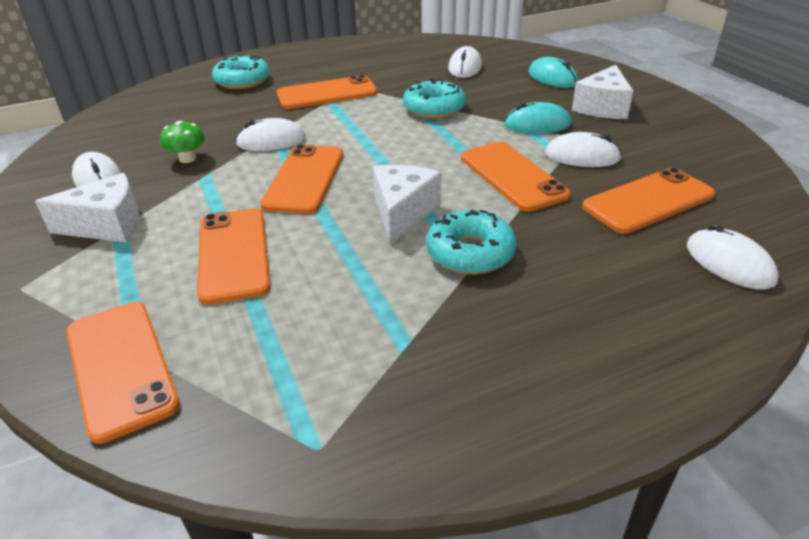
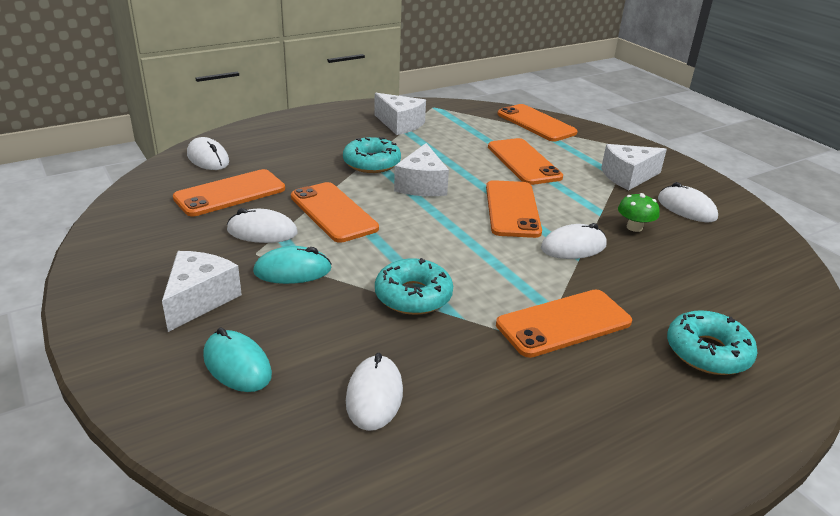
camera: 170 degrees right, 5 degrees down
(413, 364) = (400, 124): none -> white cheese

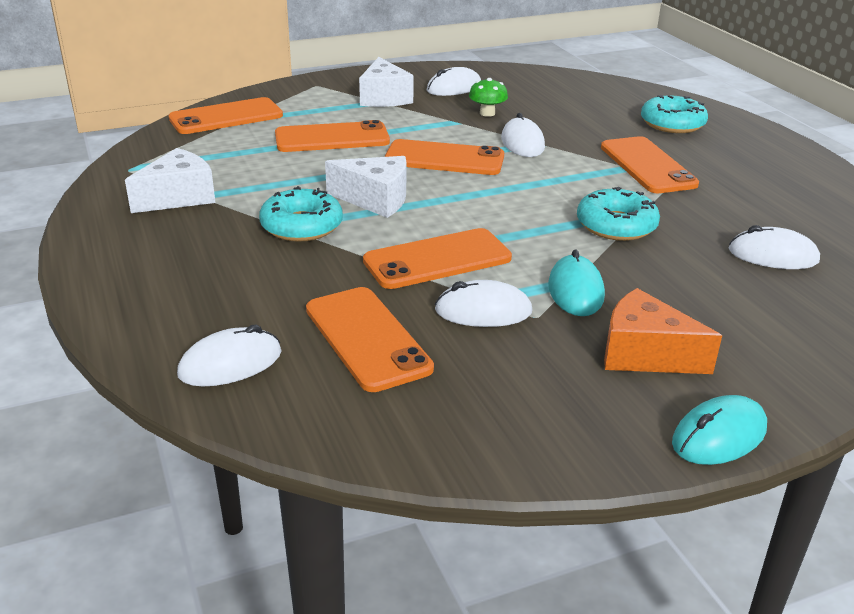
camera: 80 degrees left, 0 degrees up
(199, 300) = (644, 354): white cheese -> orange cheese
(237, 365) = (756, 326): turquoise mouse -> turquoise mouse (719, 436)
(262, 232) = (483, 311): white mouse -> white mouse turned 75 degrees clockwise

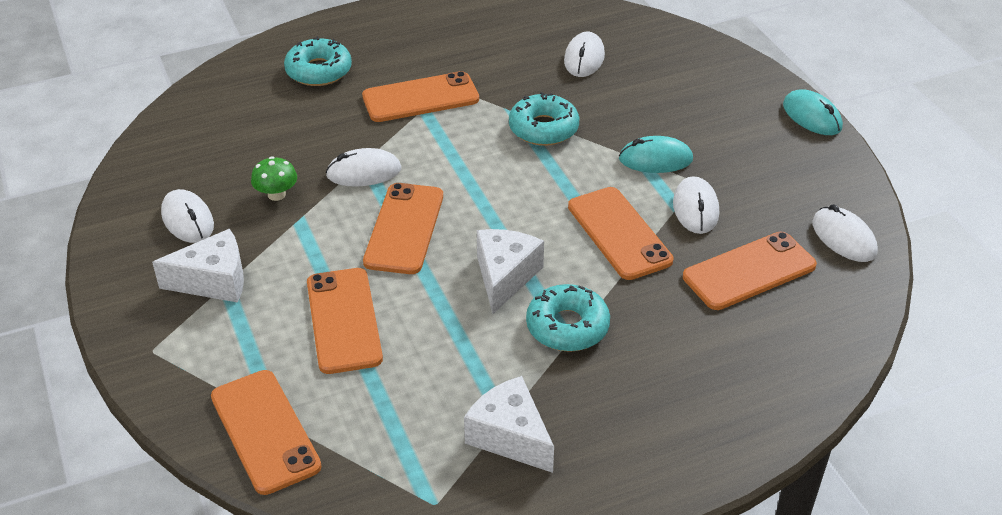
camera: 90 degrees left, 10 degrees up
(230, 363) = (804, 347): white mouse -> white mouse (844, 238)
(644, 354) = (733, 135): orange cheese -> none

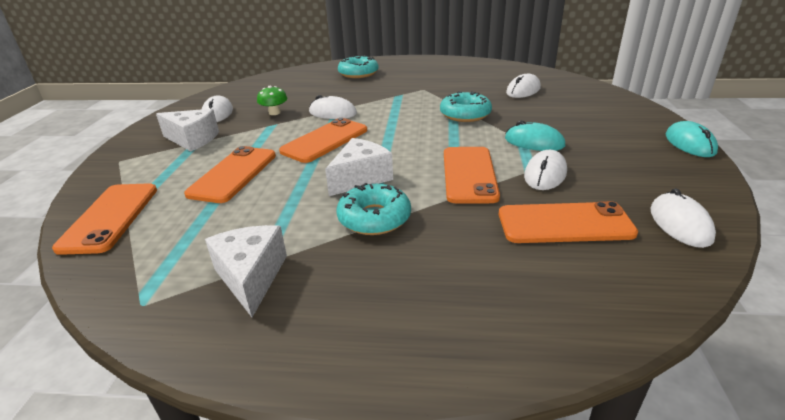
camera: 30 degrees right, 10 degrees down
(420, 98) = (402, 90): orange phone -> none

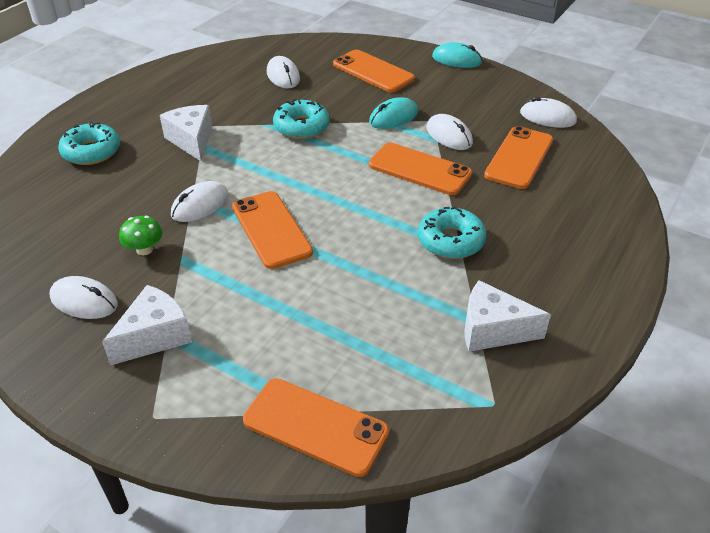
camera: 65 degrees left, 10 degrees up
(233, 174) = (292, 313): orange phone -> orange phone (373, 72)
(360, 178) = (376, 229): white cheese -> white cheese (191, 140)

